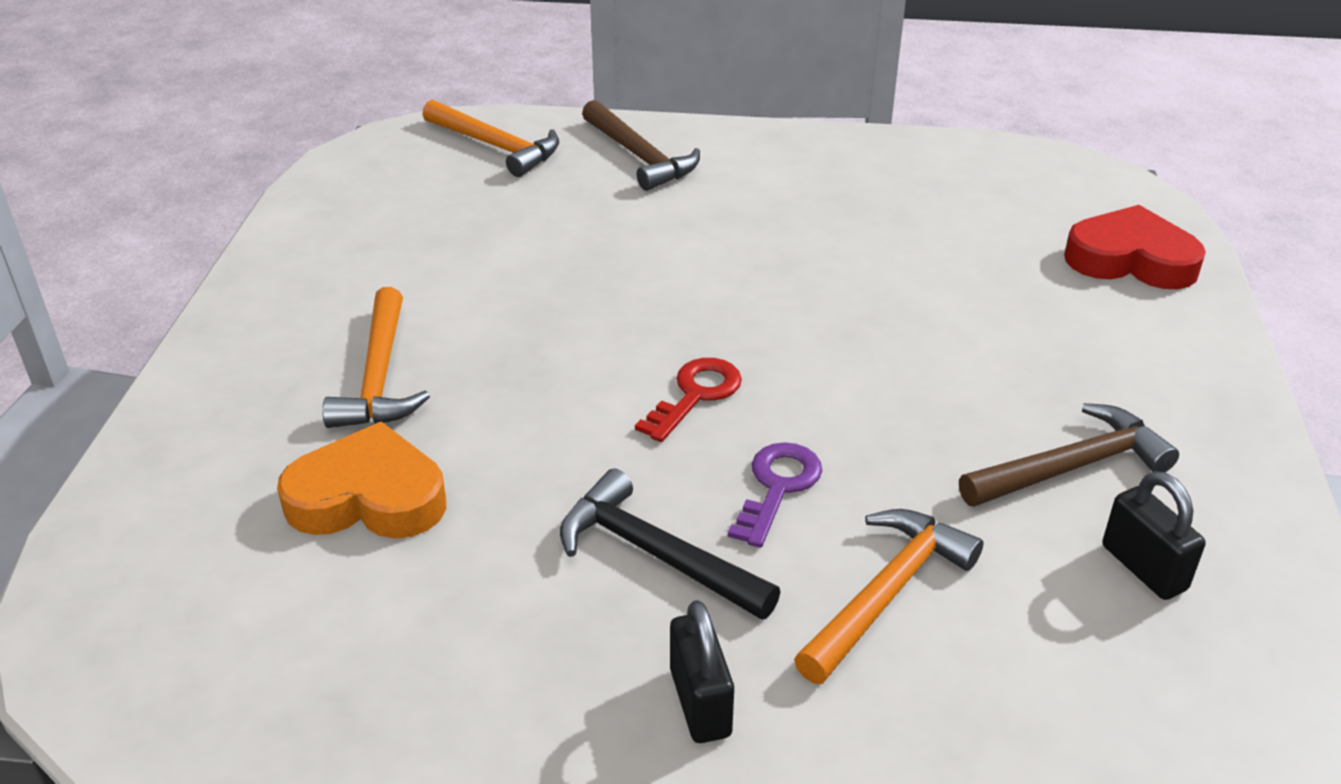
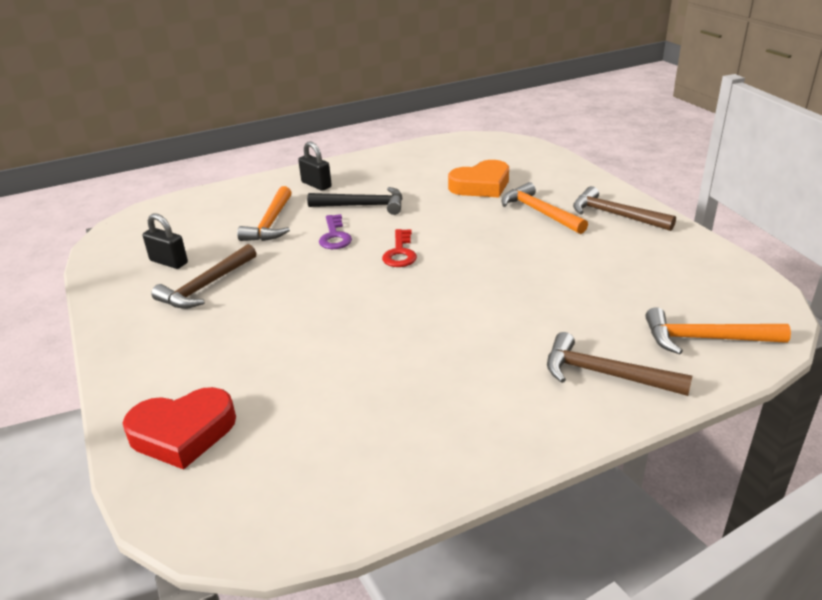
camera: 150 degrees right, 5 degrees down
(289, 319) = (615, 215): none -> brown hammer

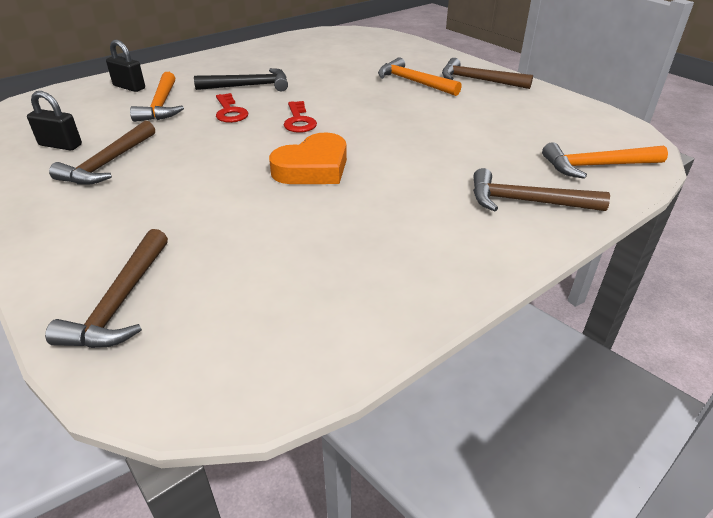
camera: 15 degrees left, 5 degrees up
(183, 433) = (121, 302): red heart -> brown hammer
(316, 185) = (197, 72): black padlock -> black padlock (129, 87)
(334, 236) = (230, 112): purple key -> red key
(481, 185) = (353, 65): orange heart -> orange heart (313, 168)

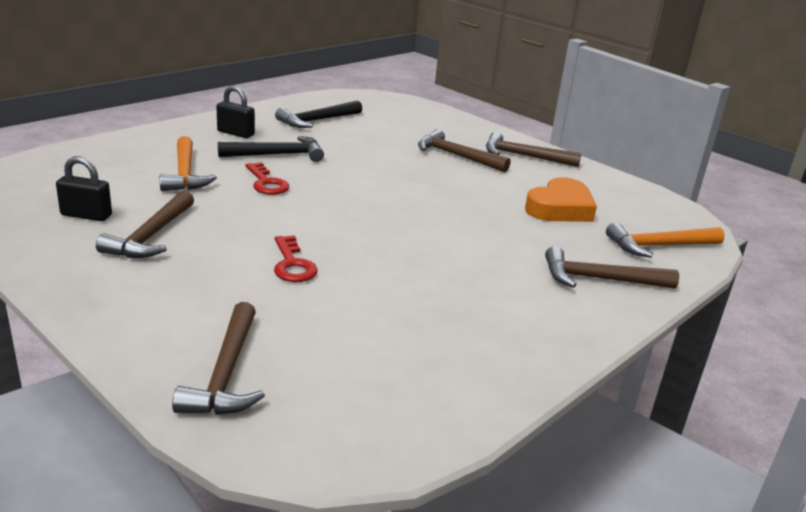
camera: 10 degrees left, 10 degrees down
(129, 87) = (138, 152): black padlock -> black padlock (236, 133)
(295, 55) = (317, 121): none -> black hammer
(299, 121) = (346, 194): red key -> red key (292, 264)
(313, 168) = (378, 244): orange heart -> orange heart (560, 208)
(413, 82) = (456, 156): orange hammer -> brown hammer

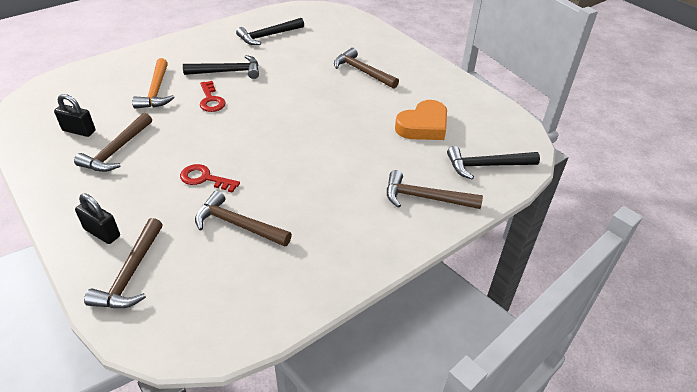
camera: 10 degrees right, 15 degrees up
(236, 133) = (204, 50): black padlock -> black padlock (102, 233)
(292, 264) = (205, 178): red key -> red key turned 120 degrees clockwise
(524, 156) = (416, 71): brown hammer -> brown hammer (237, 225)
(659, 246) = (486, 166): orange hammer -> black hammer

